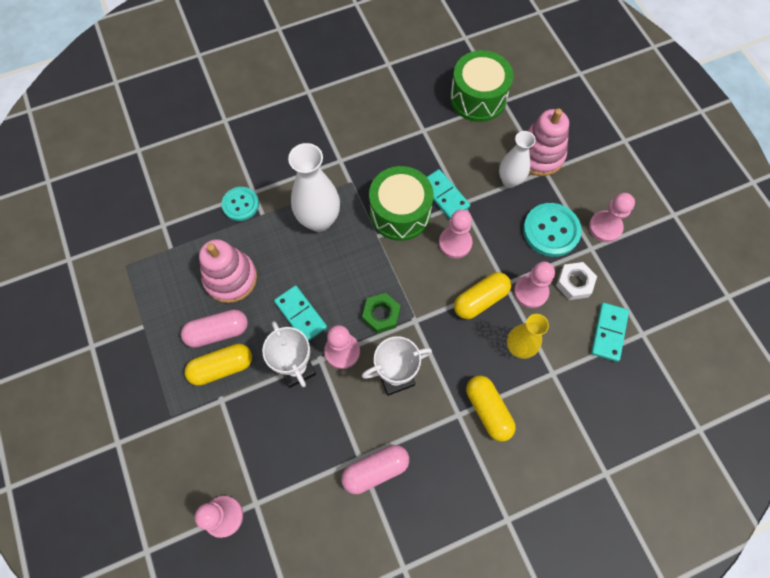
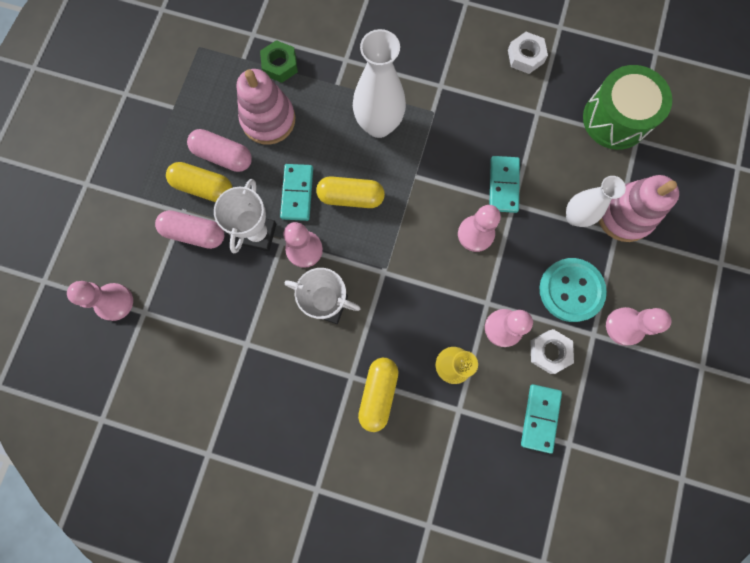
camera: 40 degrees right, 10 degrees up
(240, 204) = (326, 62): turquoise button -> none
(375, 470) = (250, 363): pink capsule -> pink capsule (195, 233)
(381, 315) = (360, 245): green nut -> green nut (280, 65)
(382, 99) = (525, 56): none -> white nut
(400, 213) = (451, 171): green drum -> none
(480, 300) = (453, 299): yellow capsule -> yellow capsule (351, 197)
(608, 332) = (539, 417): turquoise domino -> turquoise domino turned 45 degrees counterclockwise

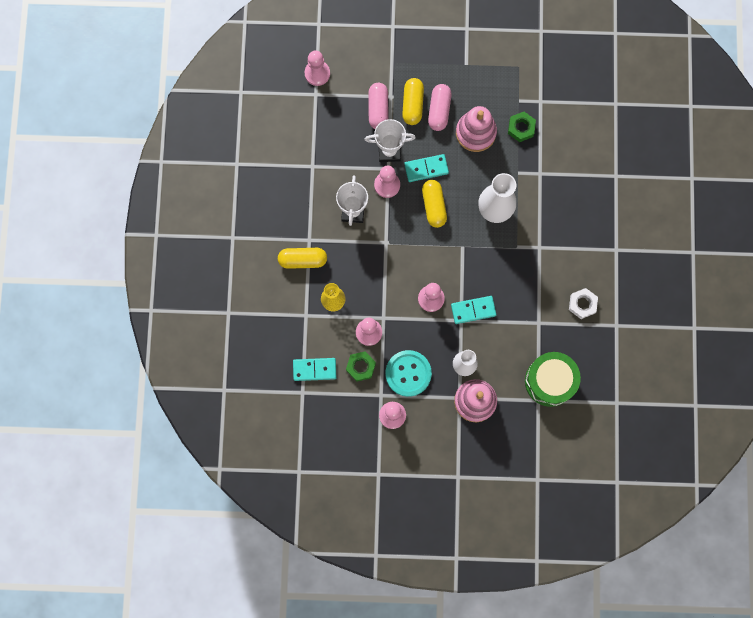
camera: 75 degrees right, 0 degrees up
(549, 351) = (360, 367): white nut -> green nut

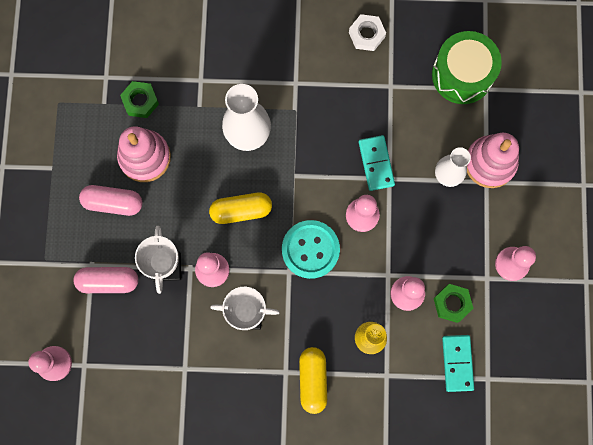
camera: 90 degrees left, 0 degrees up
(408, 373) = (458, 244): turquoise button -> turquoise button (310, 249)
(412, 104) = (104, 236): yellow capsule -> none
(426, 169) = (191, 220): turquoise domino -> none

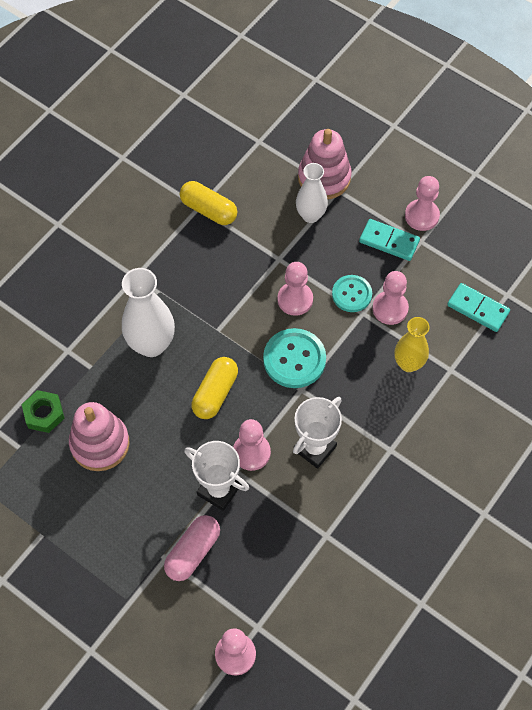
camera: 55 degrees left, 15 degrees down
(113, 203) = (121, 499): pink capsule -> none
(312, 380) = (413, 432): yellow capsule -> yellow capsule (208, 210)
(366, 35) = (139, 196): white nut -> none
(376, 163) = (258, 260): turquoise domino -> turquoise domino (389, 241)
(398, 255) = (352, 294): none -> turquoise button
(452, 303) = (423, 280): green nut -> none
(462, 75) = (233, 150): green drum -> none

